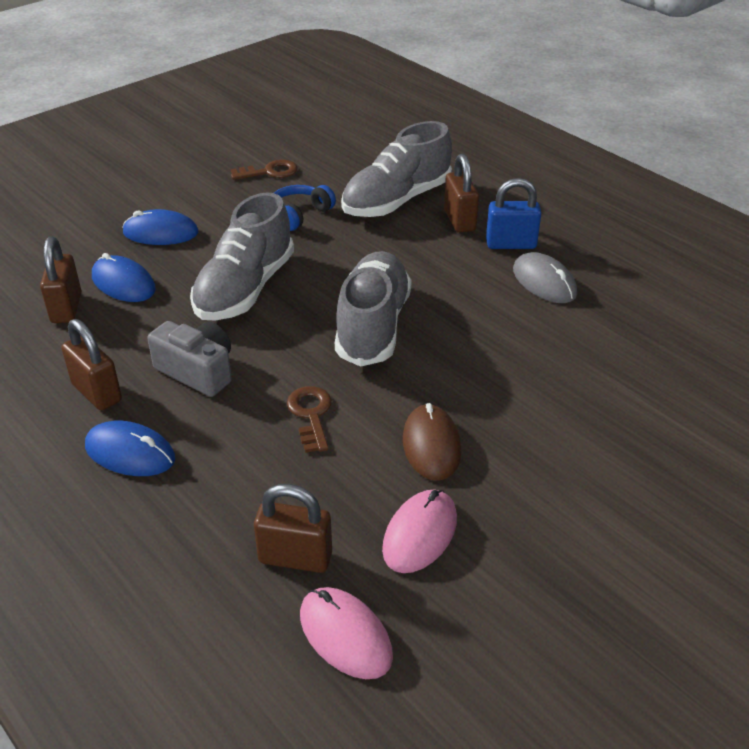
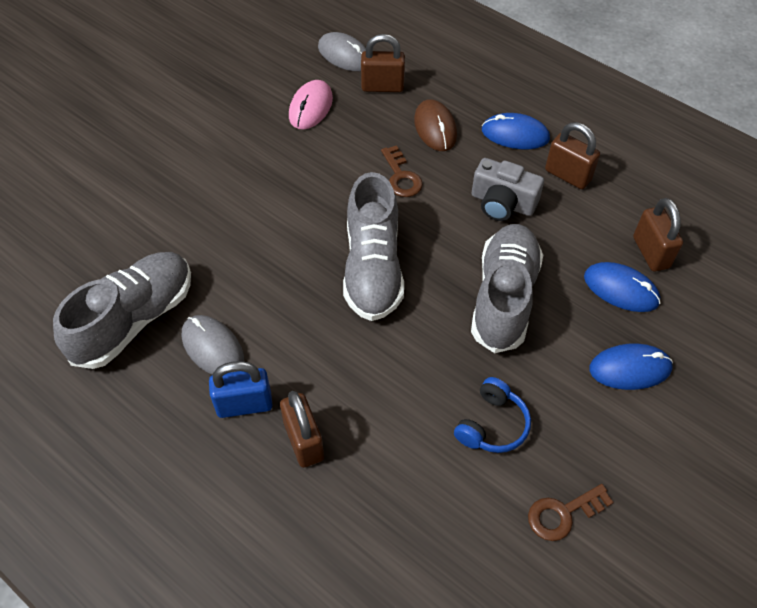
camera: 170 degrees right, 15 degrees up
(345, 635) = (344, 55): pink mouse -> grey mouse
(396, 201) = (384, 471): grey shoe -> grey shoe (134, 319)
(431, 445) = (309, 164): brown mouse -> brown mouse (435, 128)

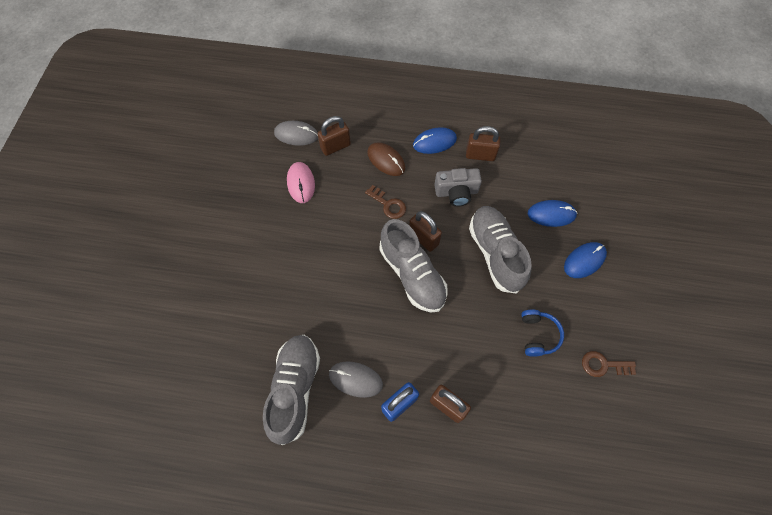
camera: 30 degrees left, 10 degrees up
(563, 514) = (603, 365): brown key -> brown key turned 60 degrees clockwise
(650, 252) = (552, 183): brown padlock -> brown padlock (423, 238)

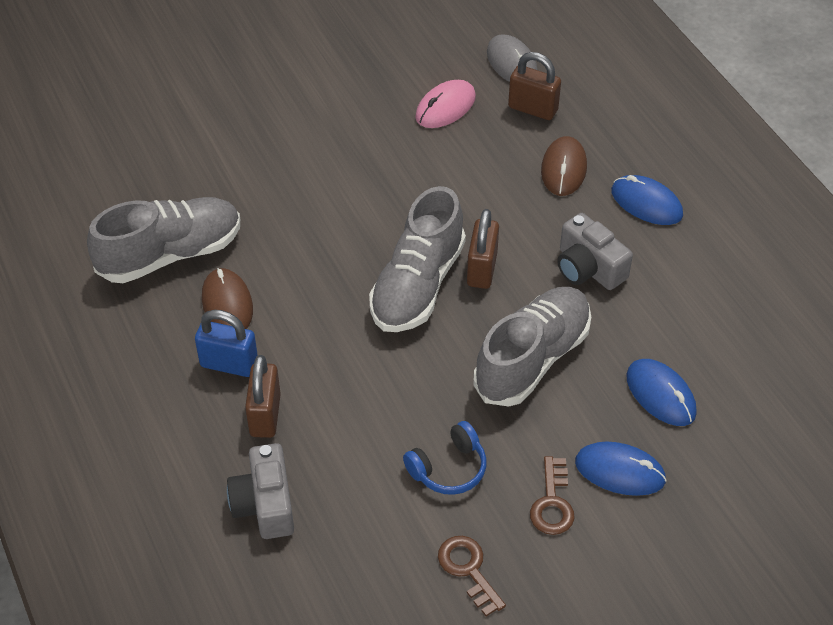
camera: 55 degrees right, 15 degrees down
(355, 379) = (227, 304): grey mouse -> brown mouse
(388, 204) = (498, 207): brown key -> brown key (552, 503)
(480, 155) = (677, 263): brown padlock -> none
(507, 442) = (265, 504): none -> grey camera

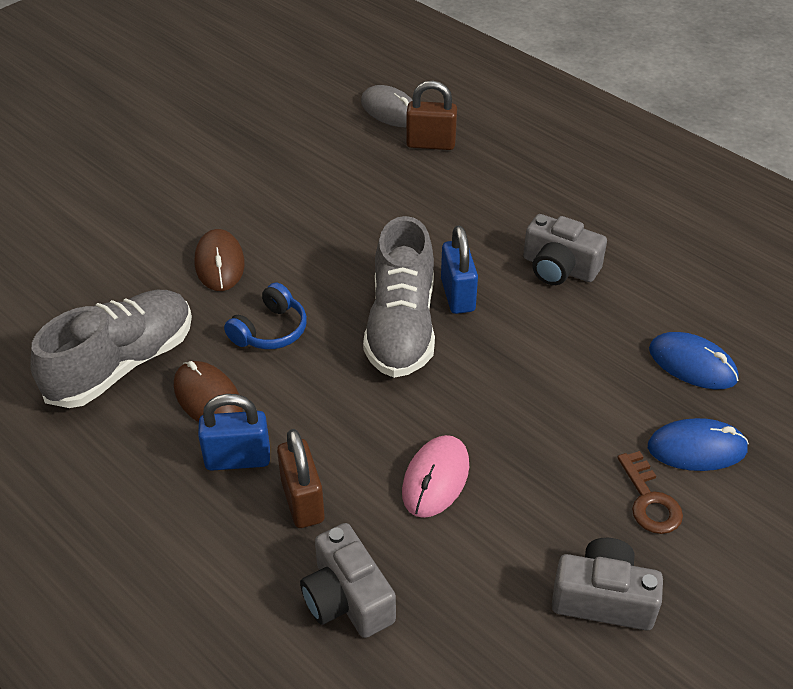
camera: 20 degrees left, 5 degrees down
(445, 107) = (346, 161): pink mouse -> pink mouse (435, 478)
(448, 468) = (526, 498): blue headphones -> blue headphones (270, 330)
(468, 570) = (603, 598): brown key -> grey camera
(482, 269) = (457, 295): brown padlock -> blue padlock
(532, 359) = (552, 365): grey shoe -> none
(563, 169) = (487, 188): brown mouse -> brown mouse (219, 263)
(646, 203) = (580, 199): blue mouse -> none

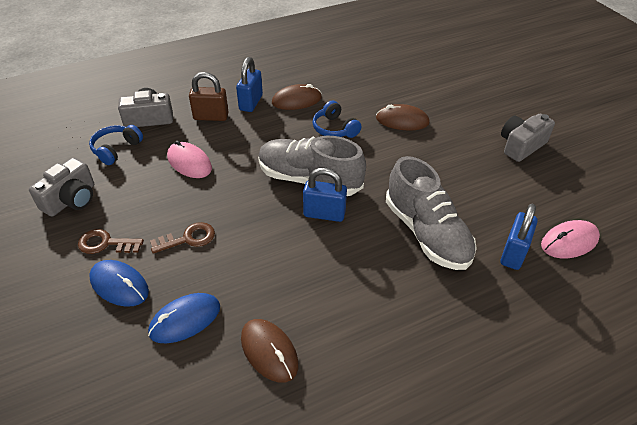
camera: 110 degrees right, 0 degrees up
(122, 364) = (336, 79): grey shoe -> grey shoe (427, 233)
(390, 110) = (569, 241): grey mouse -> pink mouse
(430, 144) = (513, 253): brown padlock -> blue padlock
(456, 603) = (116, 149): none -> blue headphones
(559, 268) = (326, 280): grey camera -> grey camera (521, 146)
(581, 412) = (188, 238): none -> brown key
(675, 285) = (269, 351): none -> brown mouse
(697, 448) = (119, 285): blue mouse -> blue mouse turned 75 degrees counterclockwise

